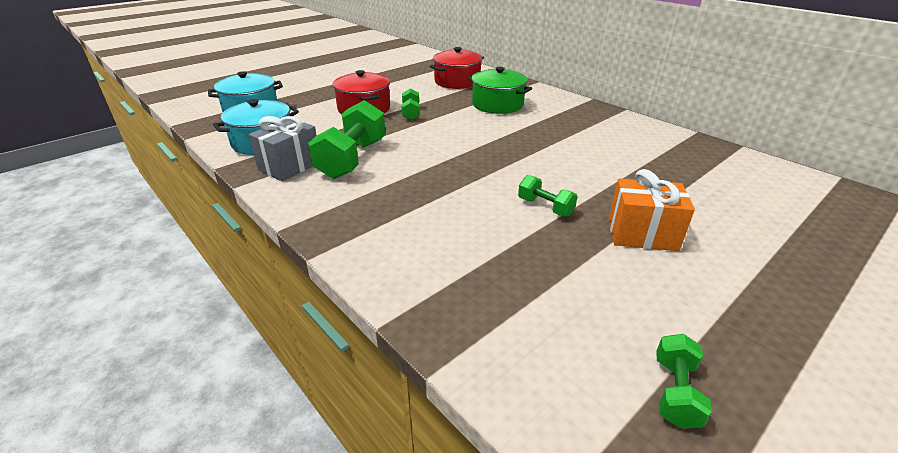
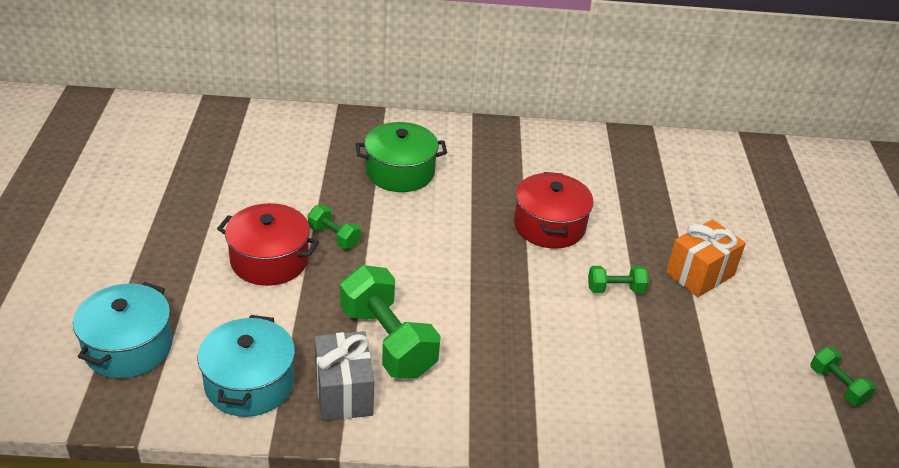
camera: 50 degrees left, 5 degrees up
(457, 81) = (299, 152): red pot -> red pot (549, 226)

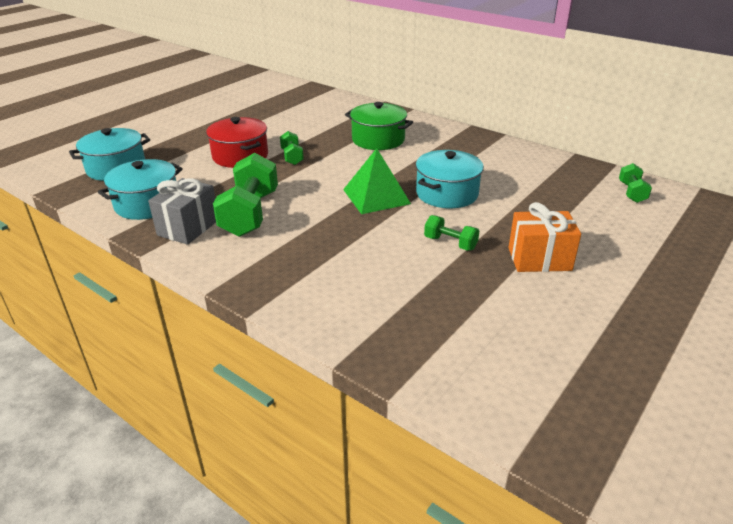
camera: 40 degrees right, 5 degrees down
(488, 258) = (376, 196): none -> green pyramid
(549, 226) = (447, 193): red pot -> turquoise pot
(837, 386) = (583, 382): green dumbbell -> green dumbbell (631, 192)

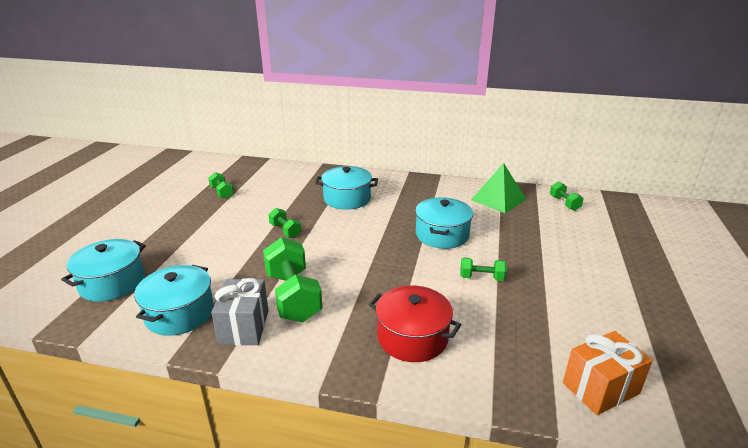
camera: 25 degrees left, 5 degrees down
(240, 156) = (235, 241): red pot -> red pot (412, 337)
(263, 112) = (222, 192): none -> green dumbbell
(376, 196) = (389, 251): green pyramid -> green pyramid (498, 199)
(378, 139) = (347, 199): green pot -> turquoise pot
(539, 259) = (554, 273): orange gift -> orange gift (600, 388)

